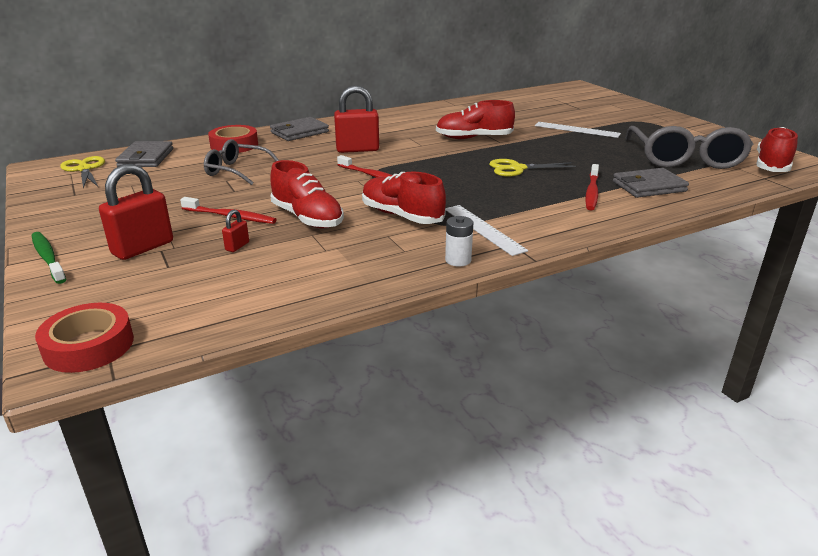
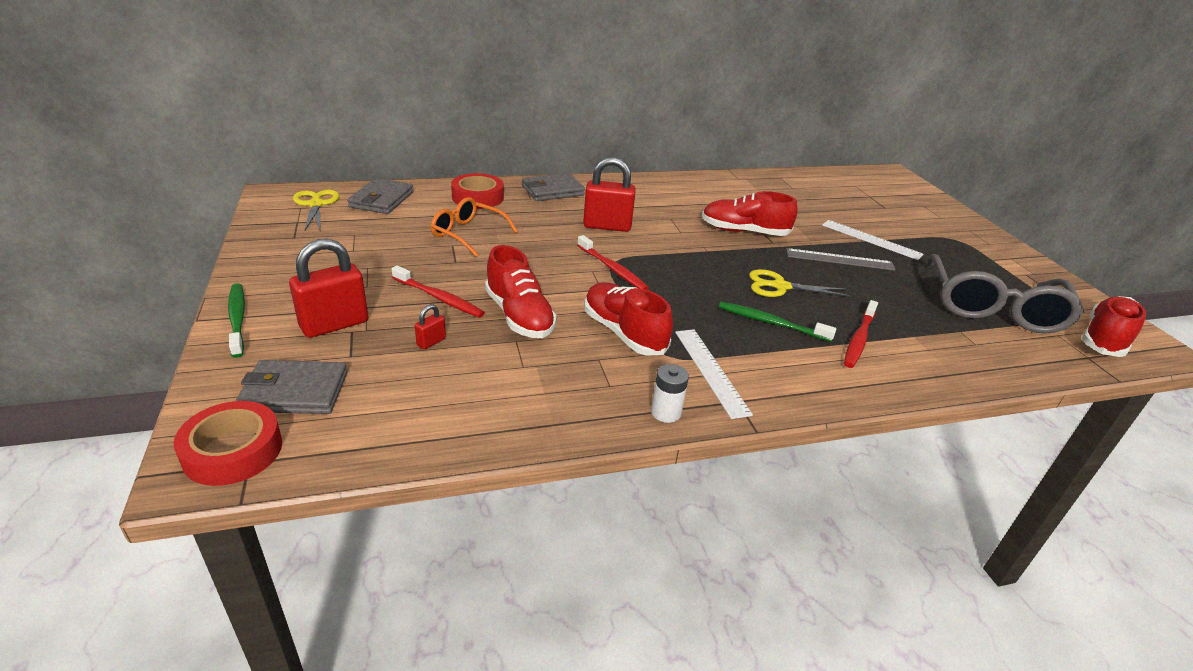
camera: 10 degrees right, 5 degrees up
(236, 171) = (468, 234): grey glasses -> orange glasses
(519, 192) = (771, 322): none -> green toothbrush
(557, 145) = (839, 259): none -> grey ruler
(649, 186) = (933, 343): grey wallet -> grey wallet (295, 391)

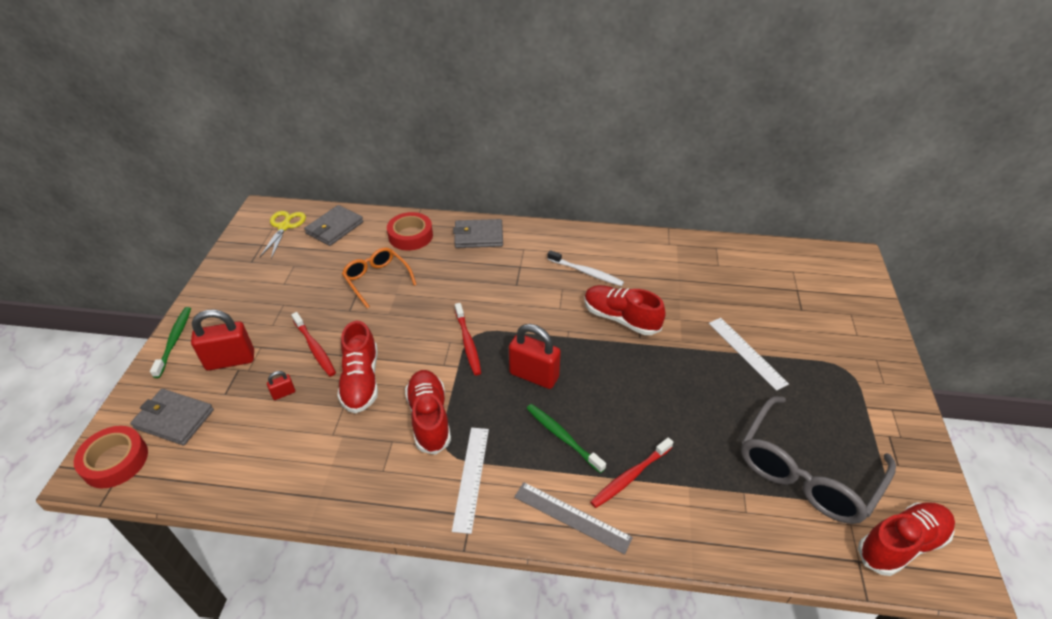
camera: 25 degrees right, 10 degrees up
(607, 226) = (497, 289): red padlock -> red padlock (534, 375)
(666, 412) = (406, 510): white battery -> none
(683, 205) = (586, 272): none -> white toothbrush
(780, 286) = (604, 395): yellow scissors -> none
(839, 259) = (690, 373): grey ruler -> grey ruler (572, 517)

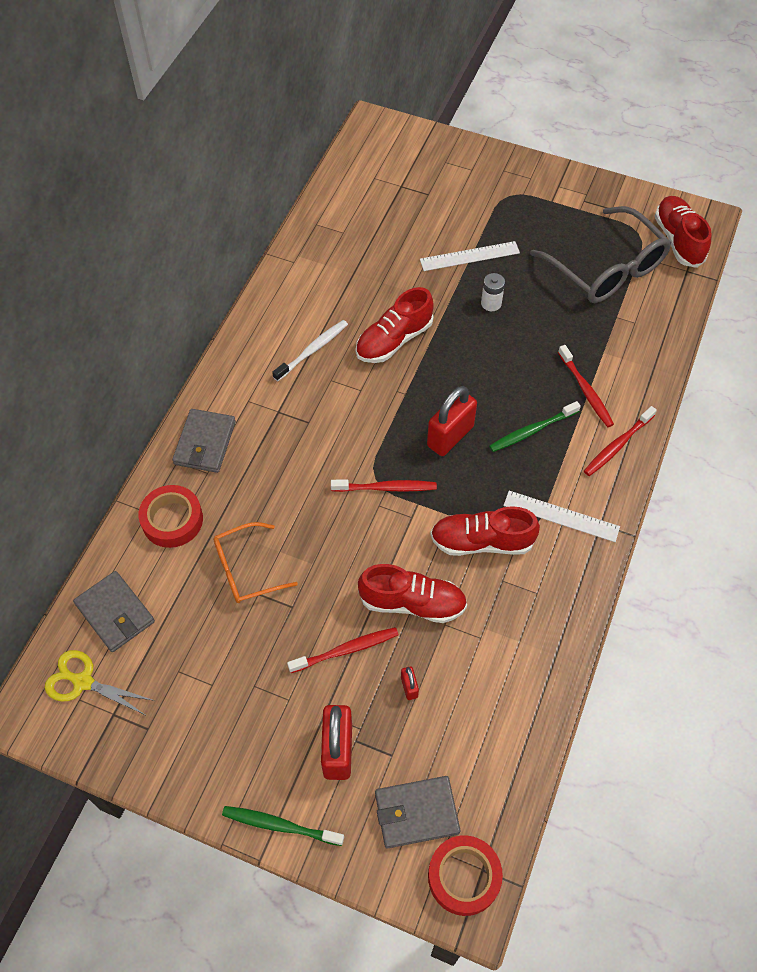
camera: 75 degrees left, 15 degrees up
(174, 419) = (416, 812): grey wallet -> grey wallet turned 45 degrees clockwise
(572, 517) = (617, 445): grey ruler -> red toothbrush
(699, 378) = (491, 303): none -> white battery

